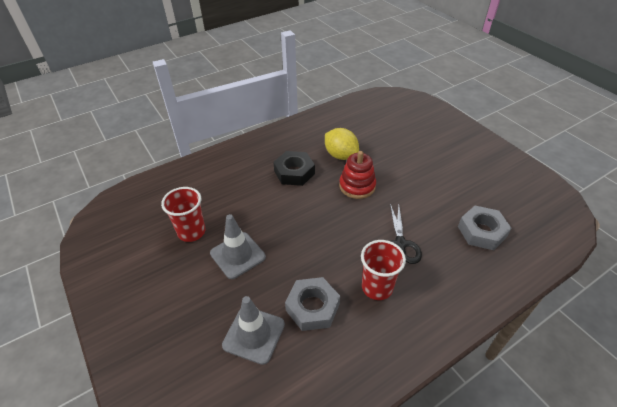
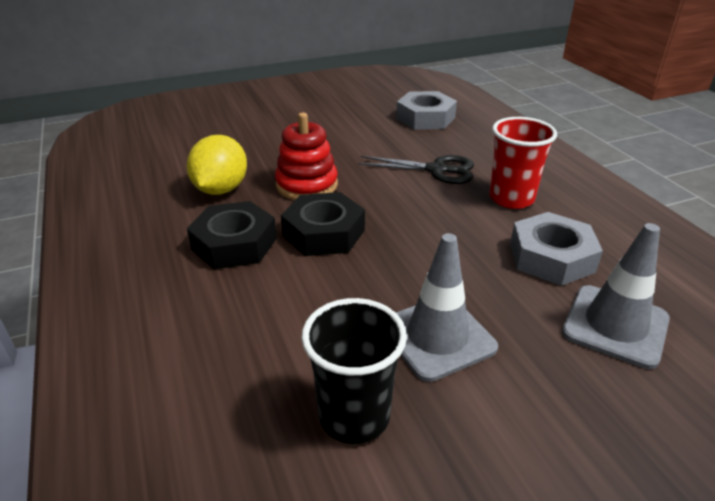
camera: 80 degrees left, 10 degrees down
(191, 232) = (354, 416): red cup -> black cup
(311, 202) = (324, 233): none -> black nut
(340, 155) = (221, 189): yellow lemon -> yellow lemon turned 45 degrees counterclockwise

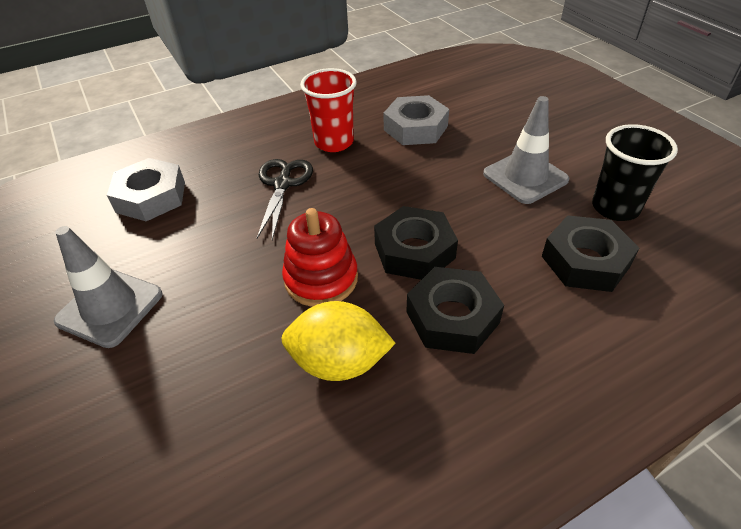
camera: 95 degrees left, 10 degrees up
(265, 351) = (585, 261): none -> black nut
(615, 326) = (480, 110): grey traffic cone -> grey traffic cone (110, 307)

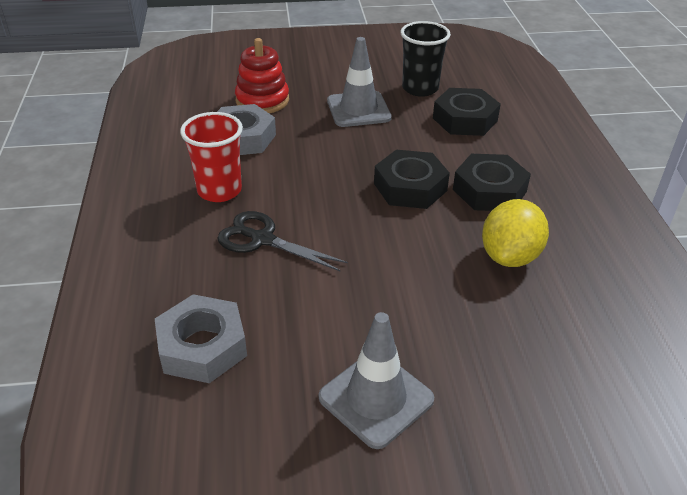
camera: 70 degrees left, 5 degrees down
(321, 279) = (414, 245): red stacking toy -> red stacking toy (262, 100)

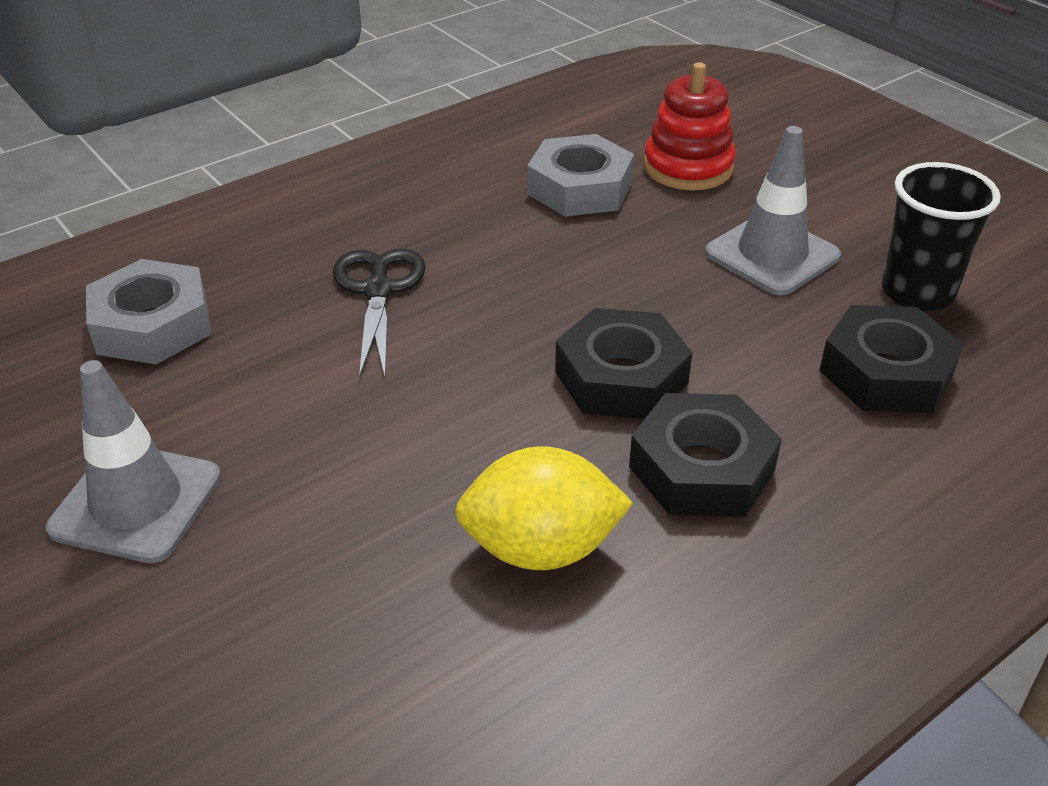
camera: 60 degrees right, 0 degrees up
(219, 190) = (448, 218): red cup -> none

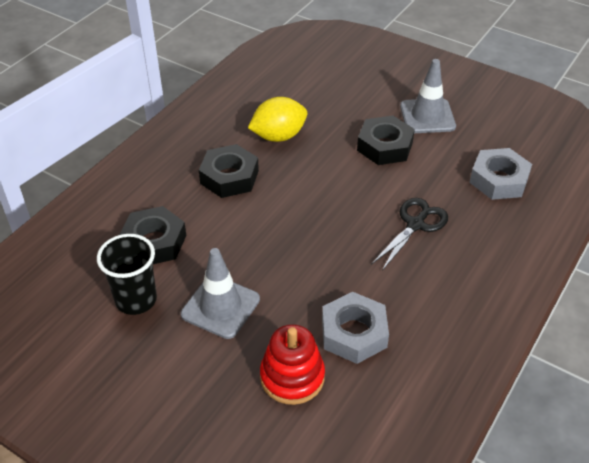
camera: 160 degrees right, 5 degrees up
(378, 290) = (415, 225): black scissors -> black scissors turned 120 degrees counterclockwise
(621, 377) = (276, 208): black nut -> black nut (385, 146)

